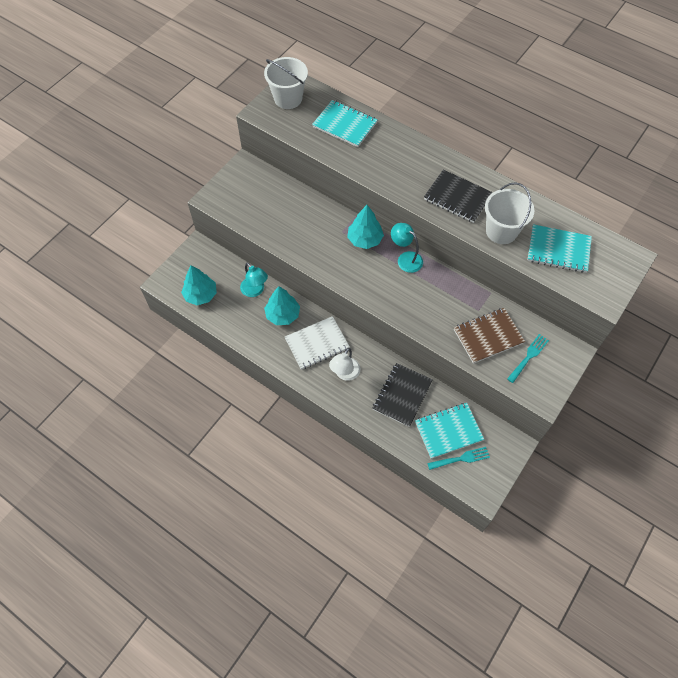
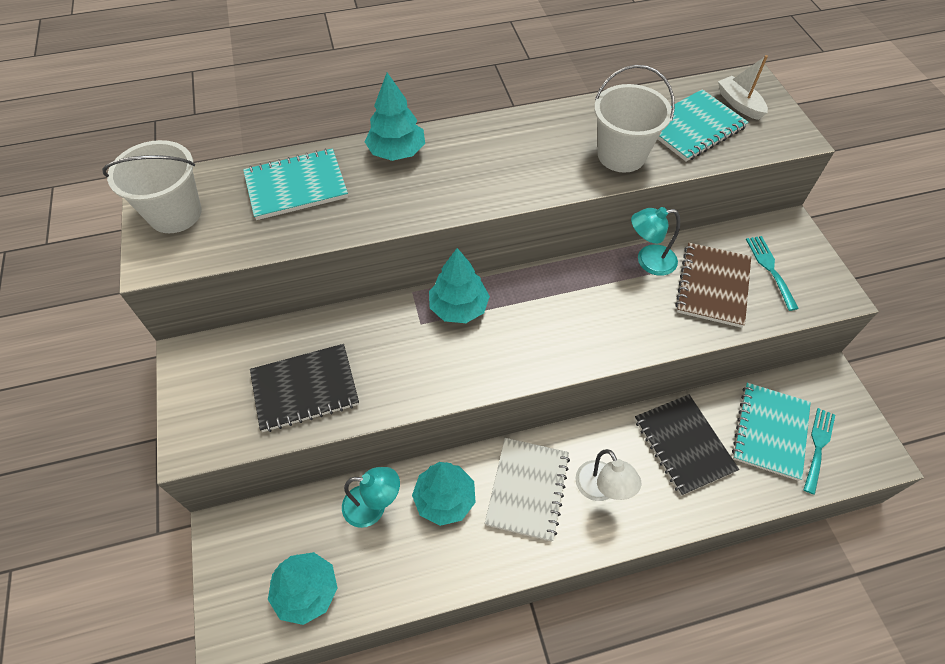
camera: 50 degrees left, 5 degrees down
(404, 144) = (397, 152): none -> turquoise tree
(405, 258) = (529, 286): turquoise lamp -> turquoise lamp (648, 261)
(457, 197) = (532, 159): black notebook -> black notebook (305, 389)
(603, 260) = (739, 104): none -> white boat

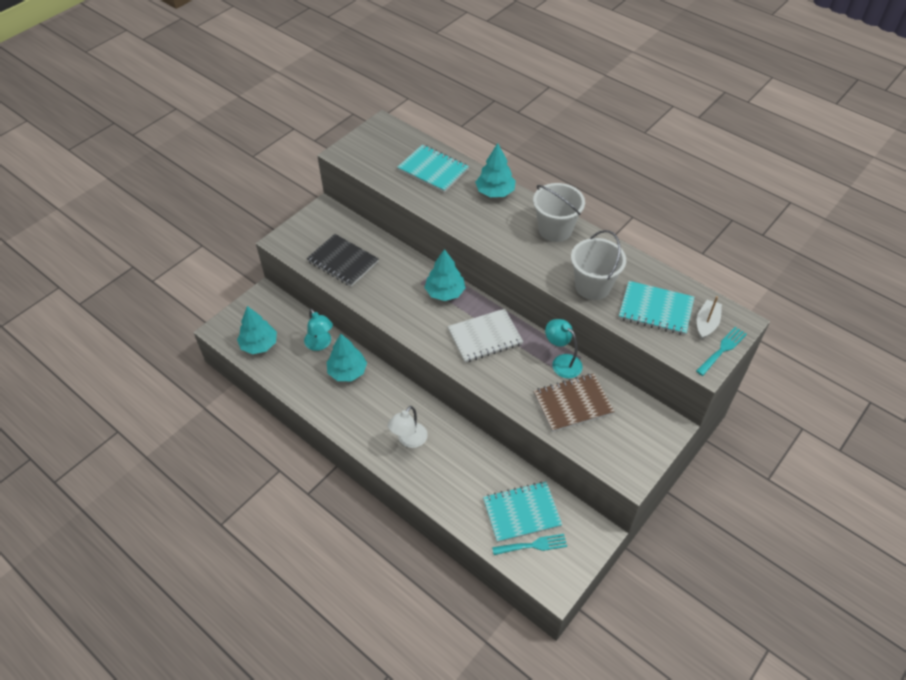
camera: 55 degrees right, 5 degrees down
(175, 213) = (375, 141): white bucket -> white bucket (555, 229)
(527, 489) = (381, 405): white notebook -> white notebook (485, 337)
(683, 445) = (472, 469): black notebook -> none
(770, 269) = (617, 429): turquoise fork -> turquoise fork (722, 349)

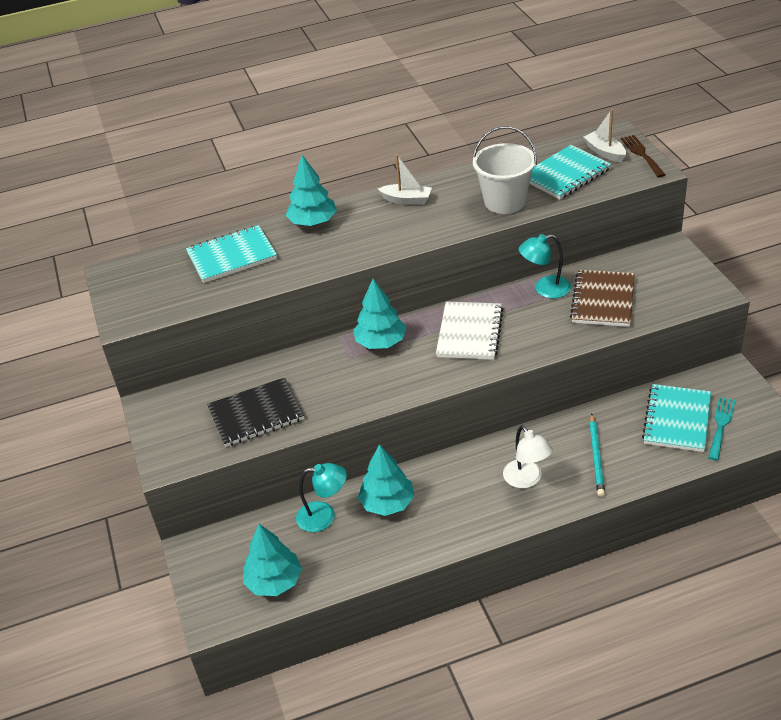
camera: 55 degrees left, 10 degrees down
(453, 474) = (596, 457): none -> turquoise pencil
(555, 229) = (407, 200): white bucket -> white boat
(722, 349) = (641, 154): turquoise fork -> brown fork

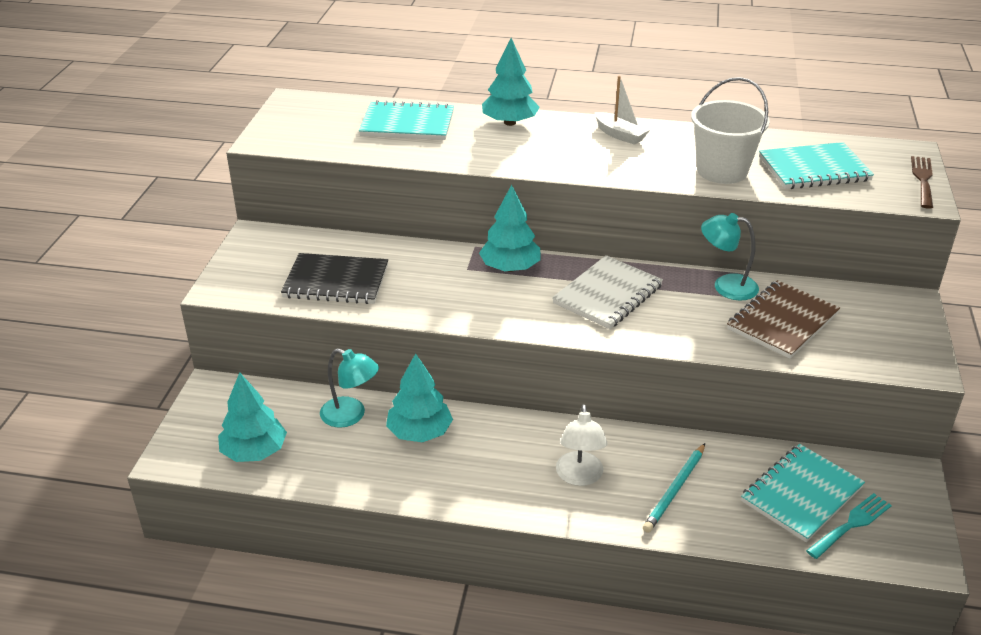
camera: 25 degrees right, 5 degrees down
(605, 152) = (880, 164): white boat -> none

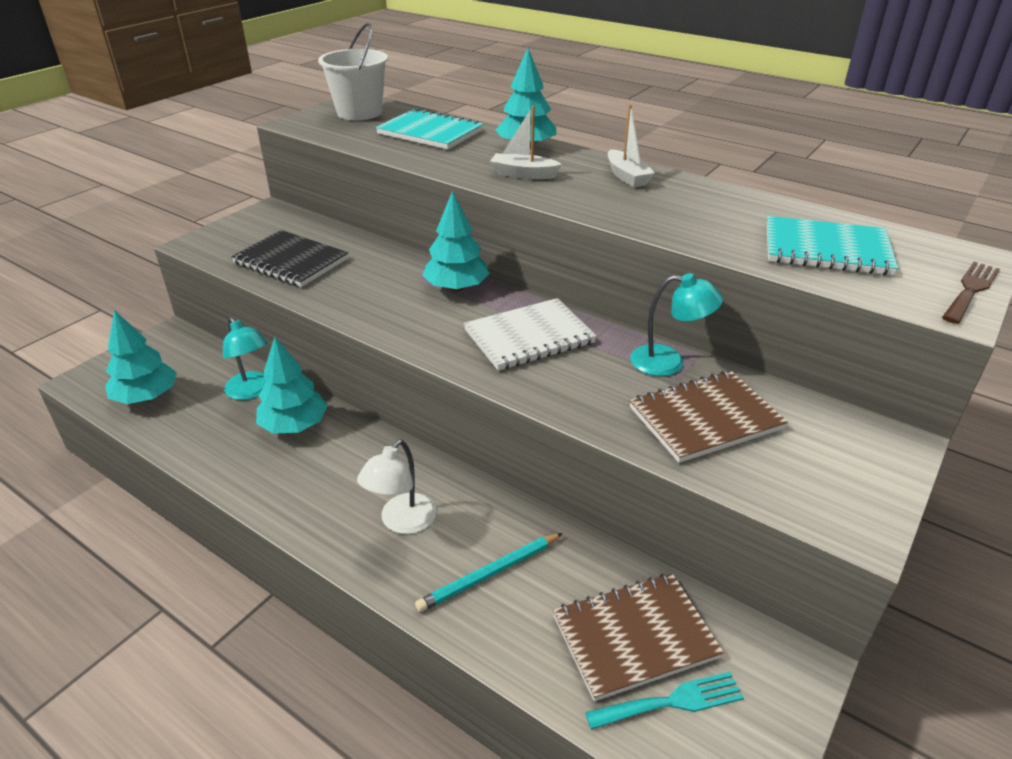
camera: 25 degrees right, 0 degrees up
(535, 152) = (523, 174): none -> white boat
(722, 171) = (708, 229): white bucket -> white bucket (359, 112)
(726, 286) = (669, 362): turquoise lamp -> turquoise lamp turned 150 degrees clockwise
(801, 494) = (634, 637): turquoise notebook -> brown notebook

